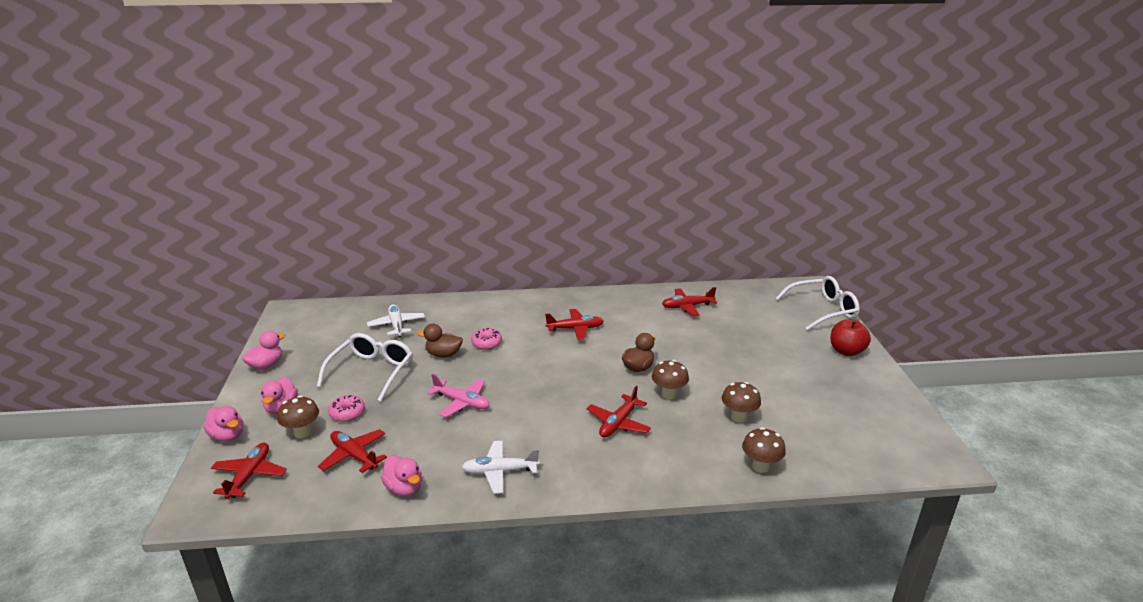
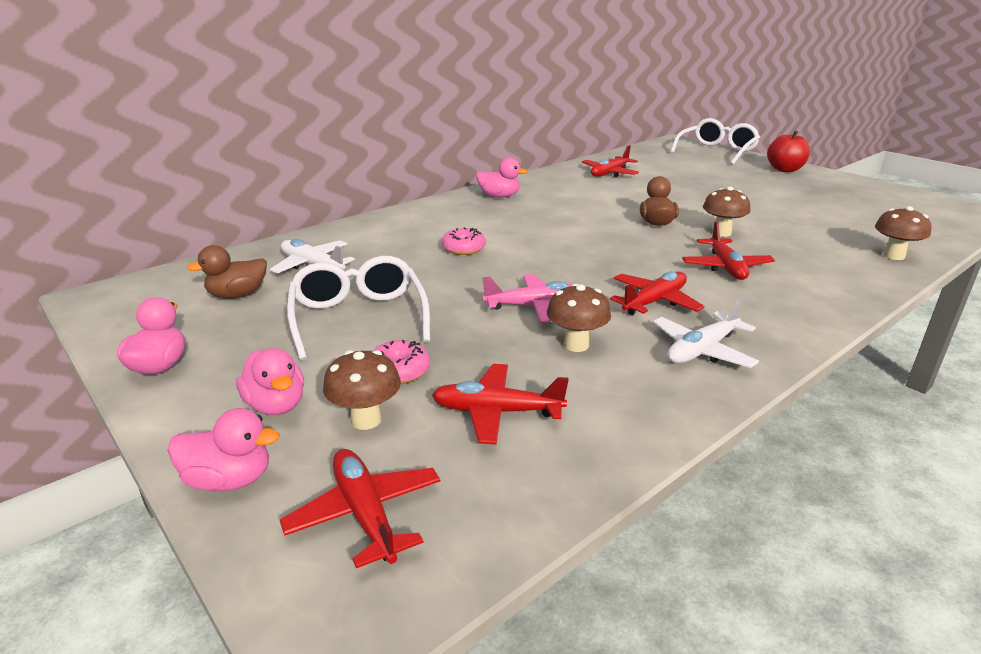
camera: 35 degrees left, 0 degrees up
(404, 488) = (630, 415): pink duck -> pink duck (499, 196)
(443, 354) = (428, 273): brown duck -> brown duck (237, 295)
(575, 329) = (538, 212): red plane -> red plane (654, 301)
(738, 417) = (806, 230): brown mushroom -> brown mushroom (576, 345)

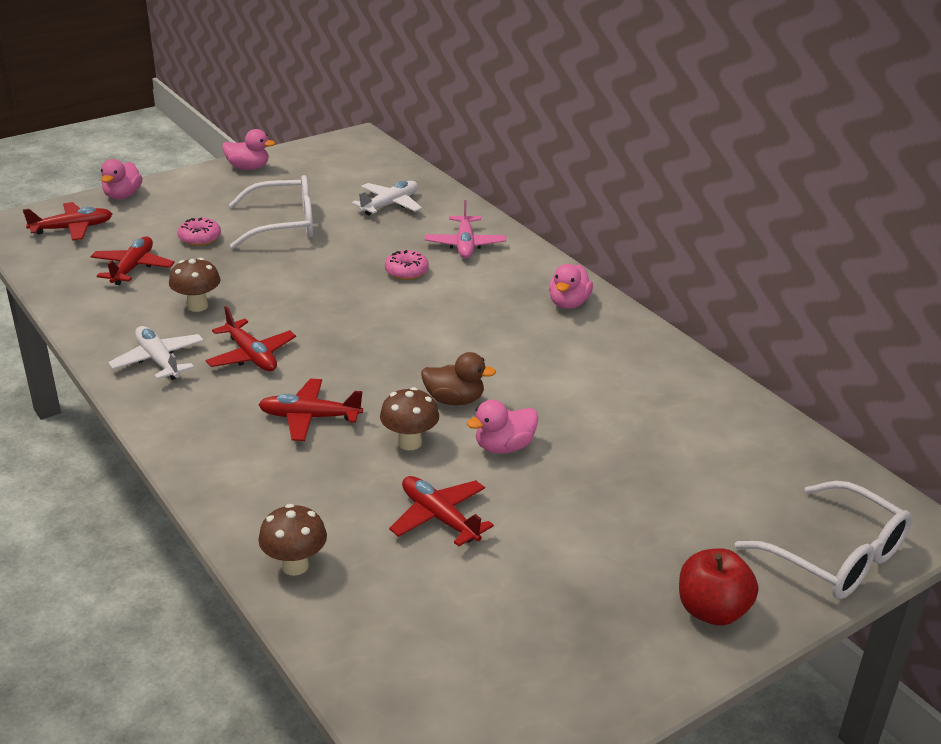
camera: 95 degrees right, 5 degrees up
(237, 295) = (342, 181): brown duck -> none
(276, 405) = (183, 203): pink duck -> pink duck (504, 447)
(366, 420) = (151, 228): brown mushroom -> none
(535, 306) = (269, 296): pink plane -> pink plane (465, 245)
(609, 173) = (675, 402): red plane -> red plane (439, 518)

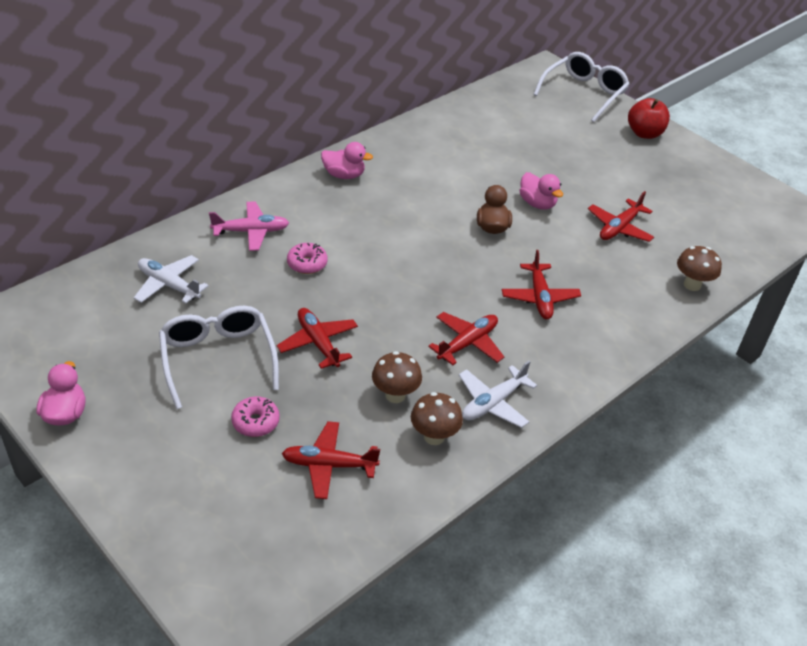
camera: 100 degrees left, 10 degrees up
(72, 228) = (240, 551): red plane -> red plane (318, 343)
(123, 196) = (145, 523): pink duck -> none
(409, 442) = (549, 245): brown mushroom -> brown mushroom (434, 437)

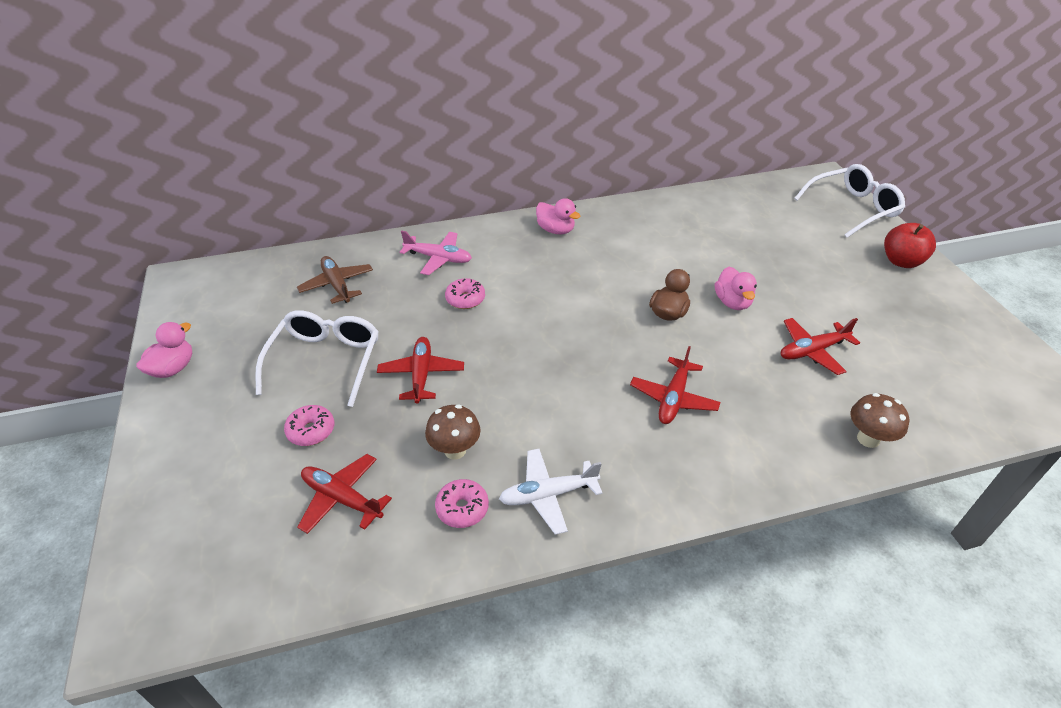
camera: 30 degrees right, 0 degrees up
(168, 285) = (337, 285): white plane -> brown plane
(434, 437) = (462, 508): brown mushroom -> pink donut
(467, 343) = (564, 422): red plane -> none

